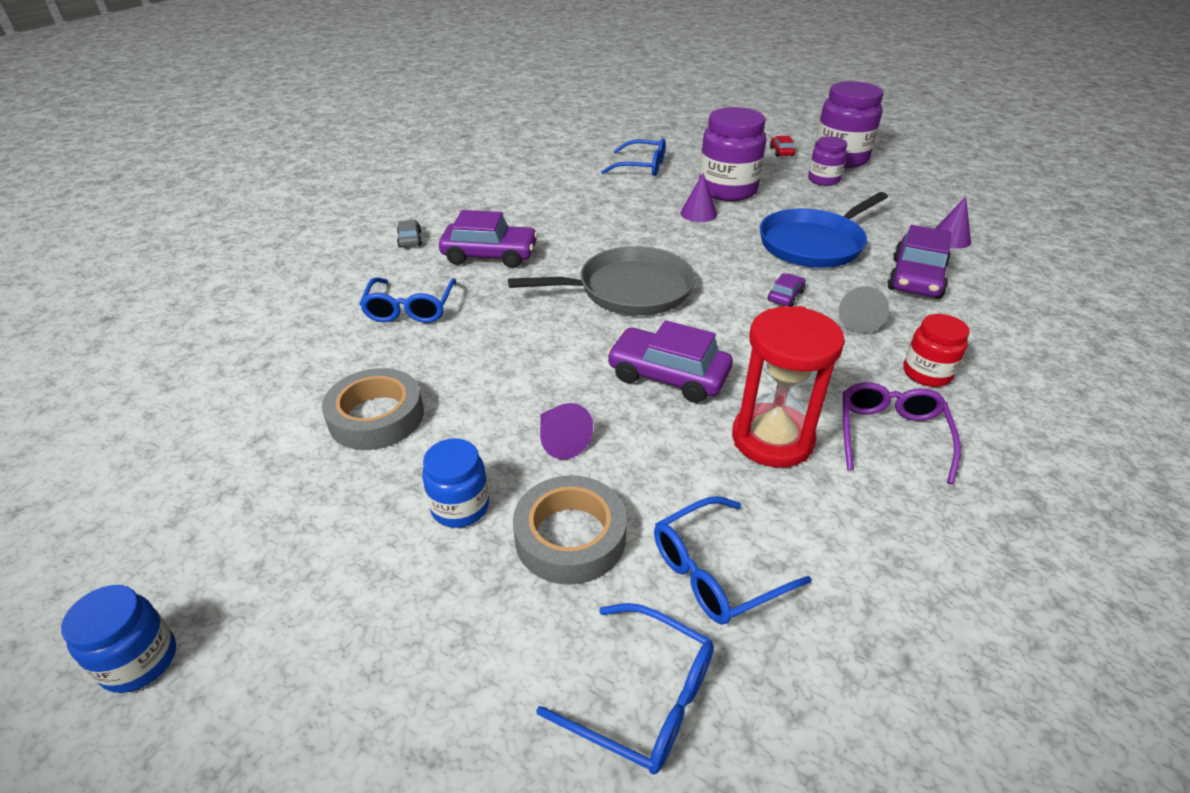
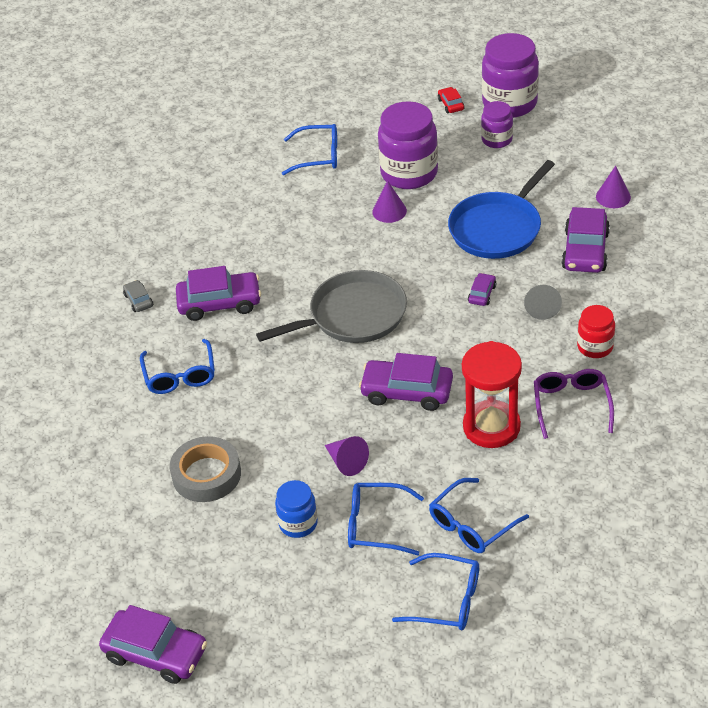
camera: 10 degrees left, 5 degrees up
(139, 661) = (156, 653): blue jar -> purple car
(570, 537) = (376, 525): grey tape -> blue glasses

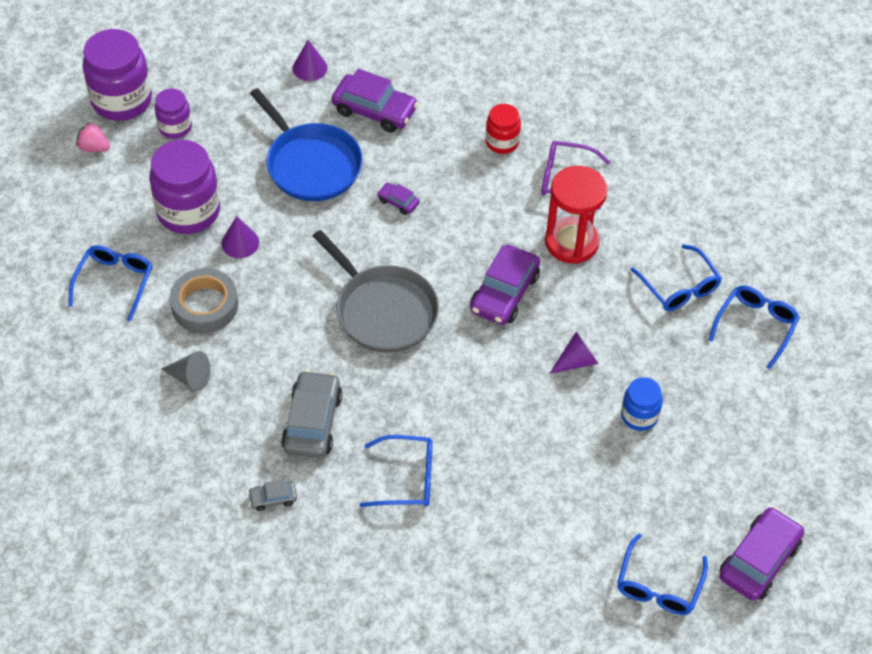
camera: 80 degrees left, 10 degrees up
(206, 474) = (554, 479): grey tape -> grey tape (205, 305)
(219, 303) = (312, 422): purple car -> grey car
(353, 316) = (383, 310): grey pan -> grey pan turned 150 degrees clockwise
(376, 525) = (659, 356): blue glasses -> blue glasses (659, 585)
(450, 104) = (94, 147): red car -> pink strawberry
(542, 307) = (436, 163): grey cone -> grey cone (190, 377)

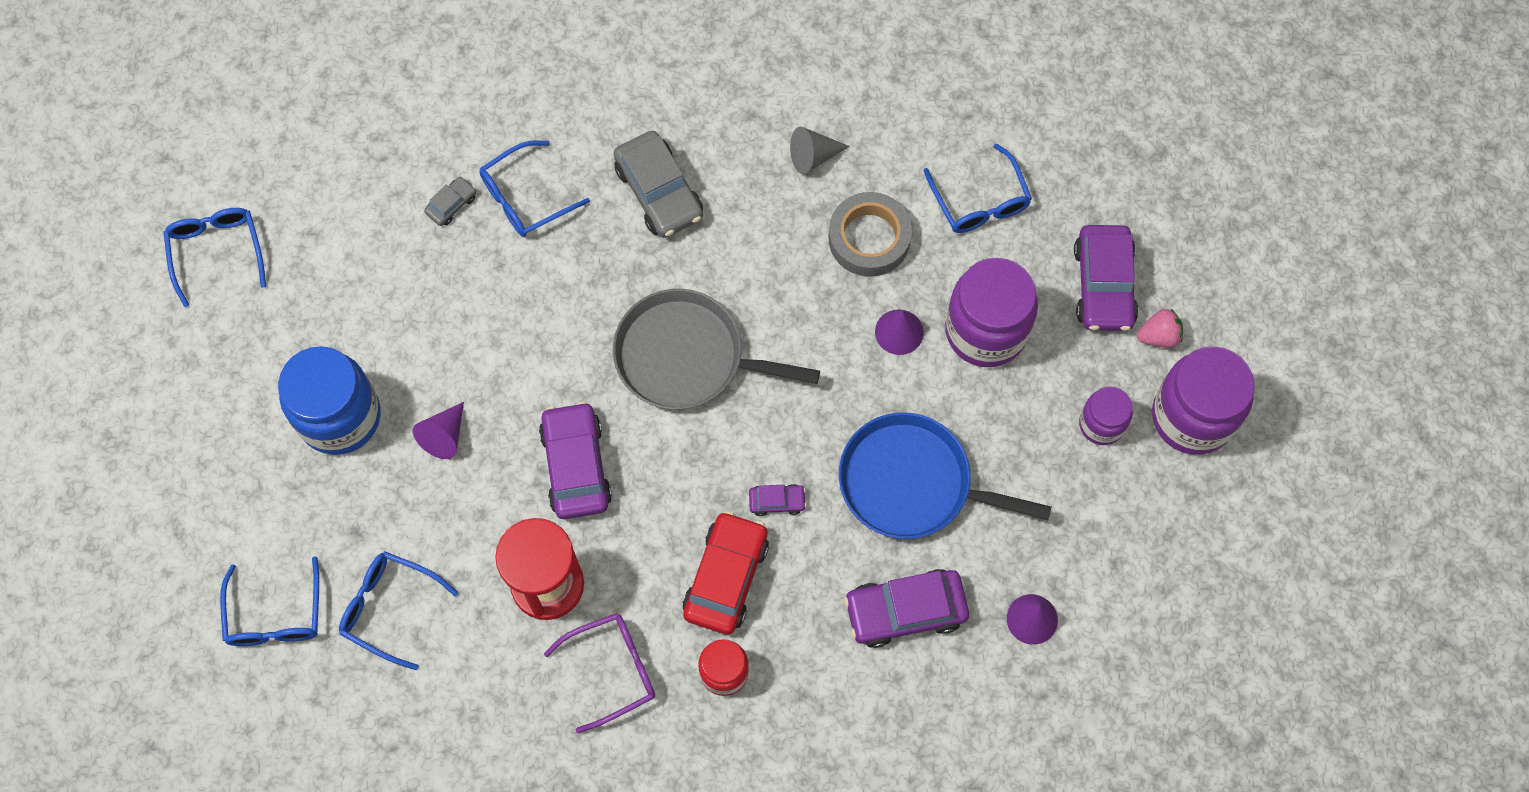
camera: 145 degrees right, 15 degrees up
(273, 498) = (634, 97): grey car -> grey car (451, 204)
(462, 184) = (726, 577): none -> red car
(639, 416) = (340, 417): blue jar -> blue jar, size x1.82
(759, 560) = (132, 340): purple car -> purple car (1104, 285)

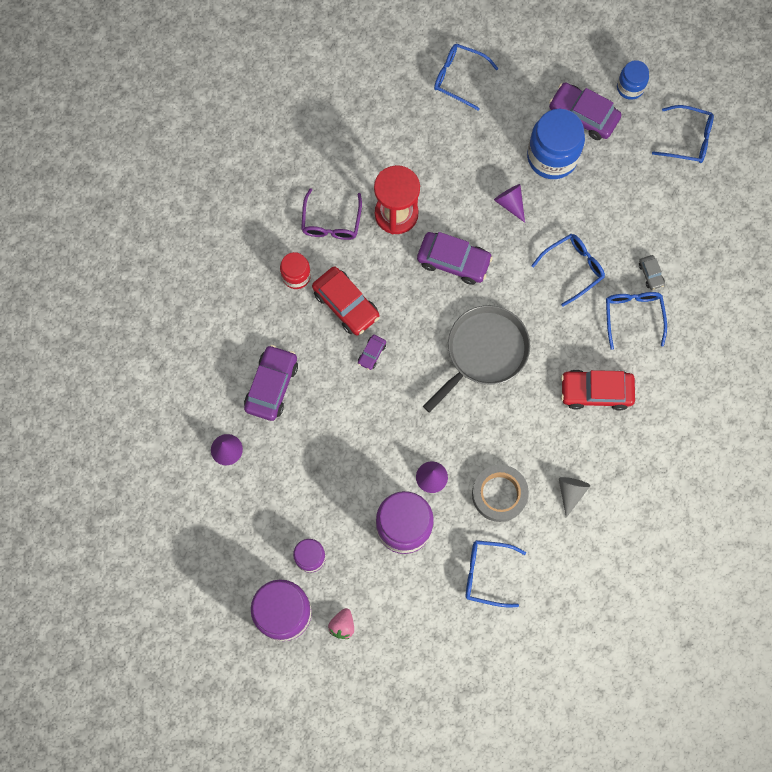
camera: 120 degrees right, 5 degrees up
(171, 366) = (630, 87): none -> blue jar
(390, 608) = (429, 132): blue glasses -> blue glasses (572, 268)
(659, 192) = (596, 392): grey car -> red car
(912, 483) = (339, 431): blue pan -> none
(1104, 285) = (392, 614): purple car -> purple car (583, 115)

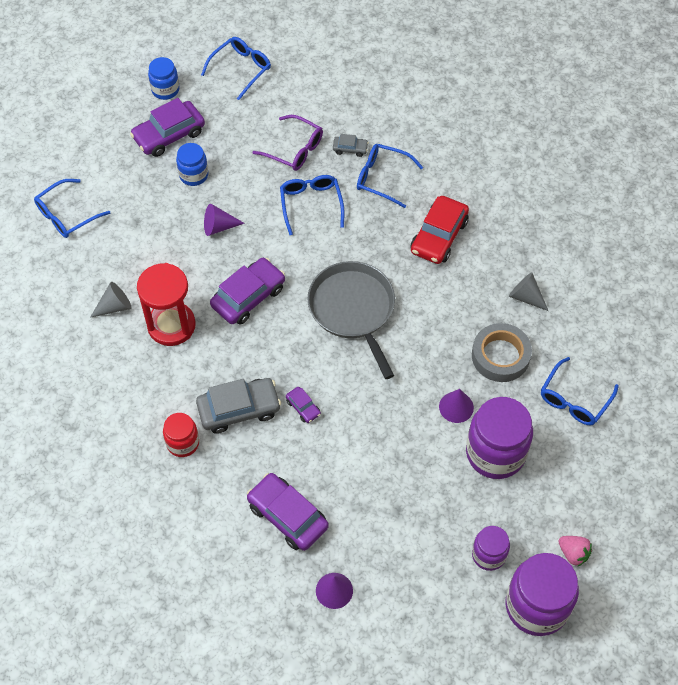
camera: 65 degrees left, 15 degrees down
(331, 222) = (144, 386): purple glasses -> purple glasses (294, 149)
(346, 304) = (239, 409): red car -> grey car
(392, 161) = (115, 306): none -> grey cone
(552, 157) = (194, 175): blue jar -> blue jar, size x0.55

